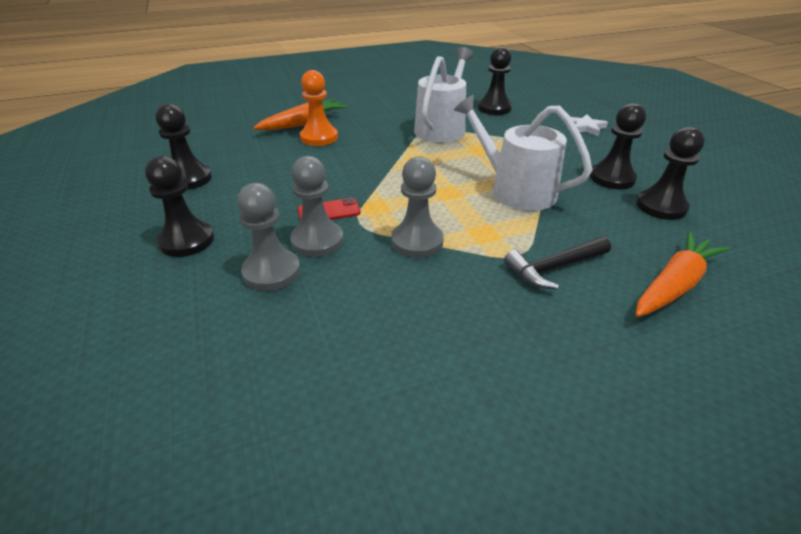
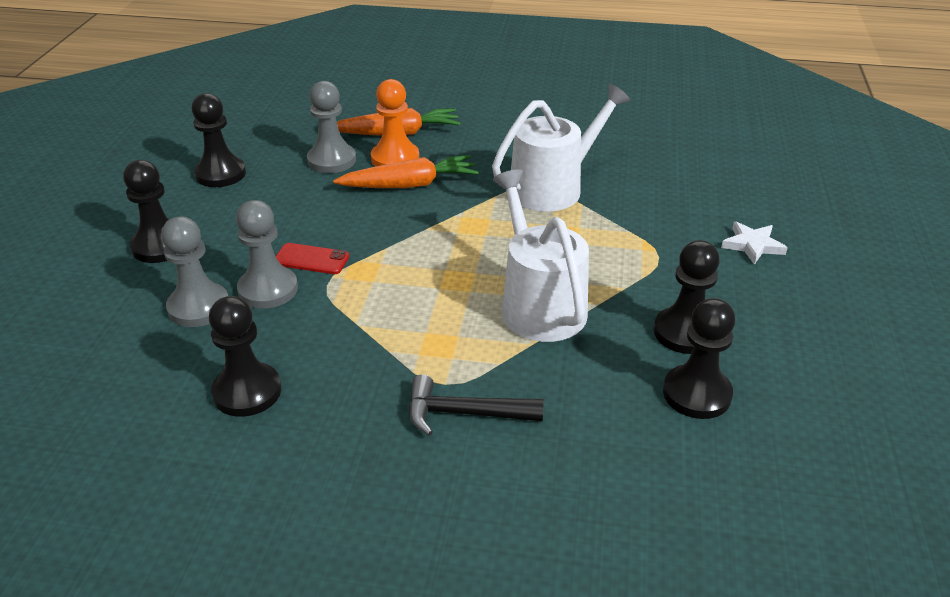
camera: 30 degrees right, 0 degrees up
(417, 241) = (359, 327): grey pawn -> grey pawn (331, 160)
(494, 108) = (660, 176): black pawn -> black pawn (247, 392)
(674, 285) = (572, 489): orange carrot -> orange carrot (409, 185)

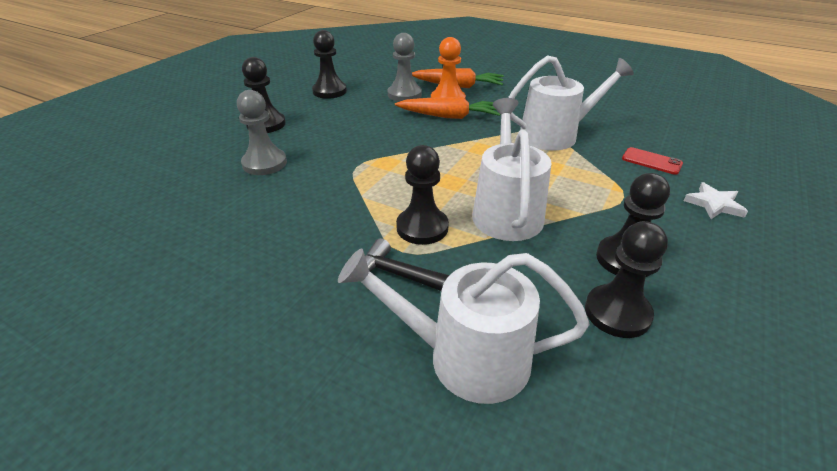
camera: 20 degrees right, 0 degrees up
(247, 392) = (259, 223): black pawn -> black pawn (422, 228)
(268, 289) = (315, 162): grey pawn -> none
(311, 259) = (355, 149): red phone -> red phone (651, 161)
(570, 482) = (466, 358): none -> white watering can

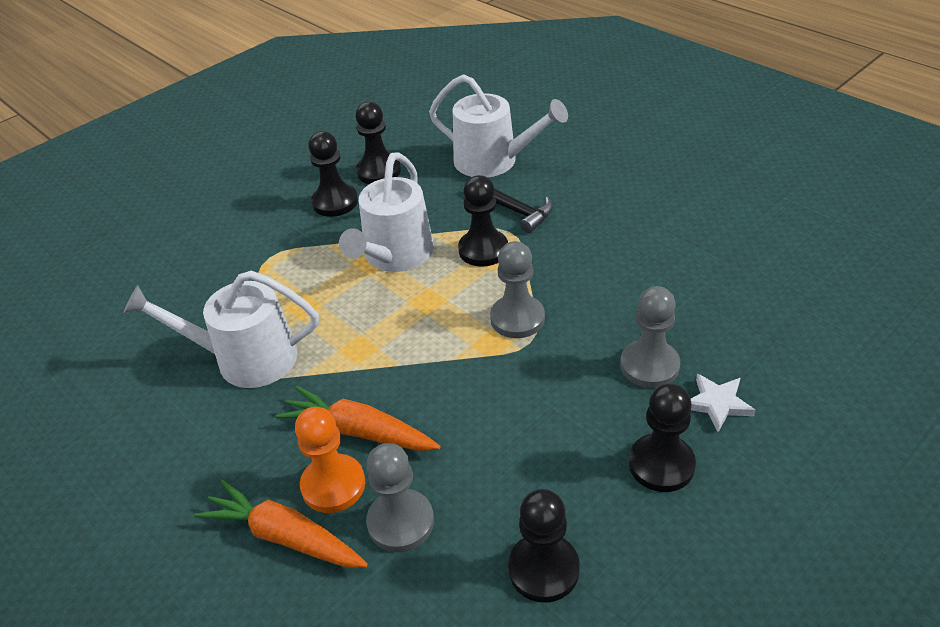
camera: 160 degrees left, 5 degrees up
(370, 178) = (517, 318): none -> grey pawn
(651, 161) = (186, 295): red phone -> none
(714, 204) = (201, 237): white star -> white star (717, 404)

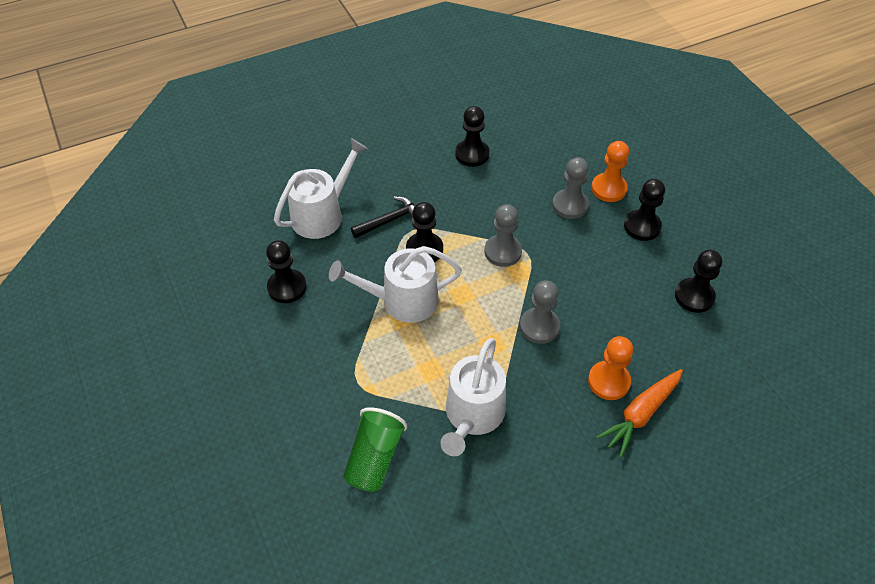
camera: 75 degrees left, 10 degrees up
(175, 297) = (374, 458): none -> green cup
(335, 202) = (311, 325): black pawn -> black pawn (472, 154)
(359, 431) = (569, 359): orange carrot -> none
(395, 255) = (402, 301): white watering can -> white watering can turned 135 degrees clockwise
(400, 522) = (646, 352): grey pawn -> grey pawn (539, 326)
(717, 404) = (608, 189): white star -> orange pawn

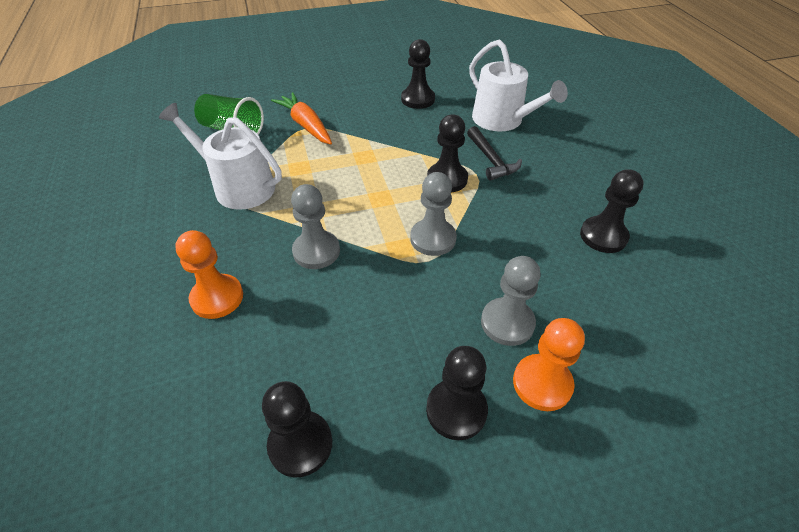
camera: 100 degrees right, 5 degrees down
(402, 301) = (384, 158): white watering can -> none
(640, 414) = (160, 317): orange carrot -> orange carrot (306, 125)

